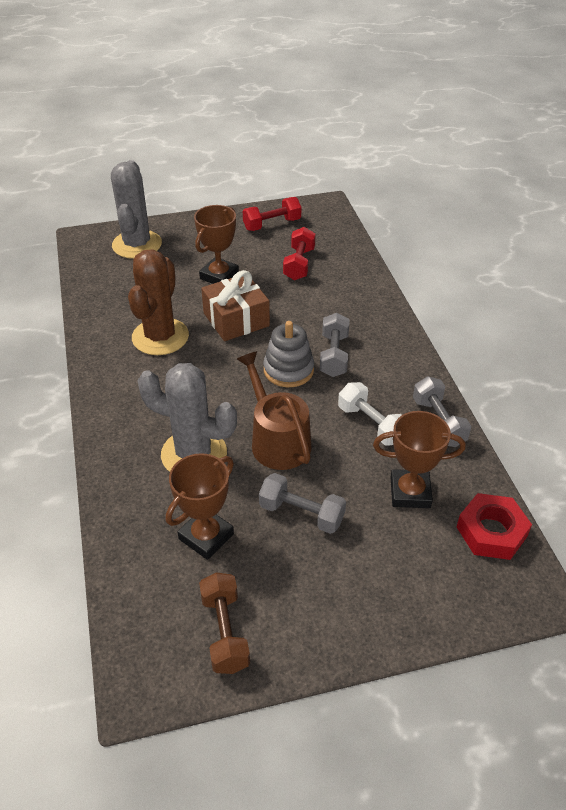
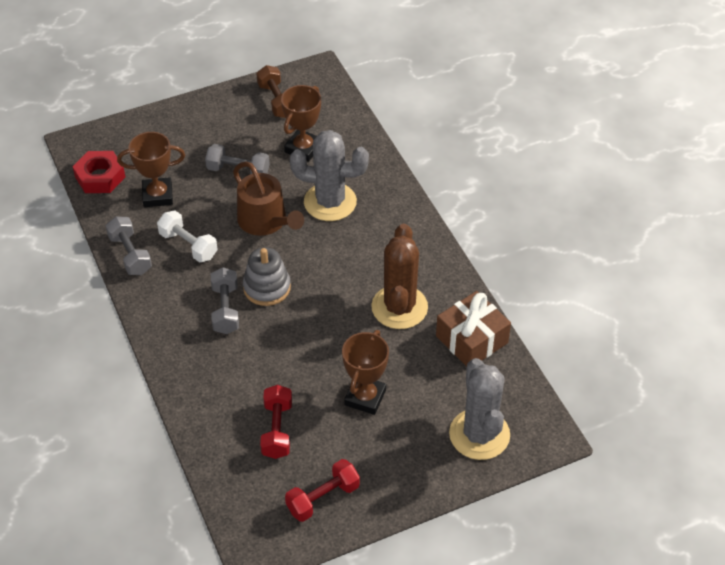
camera: 170 degrees right, 5 degrees up
(236, 319) = (330, 339): brown gift -> brown gift (472, 339)

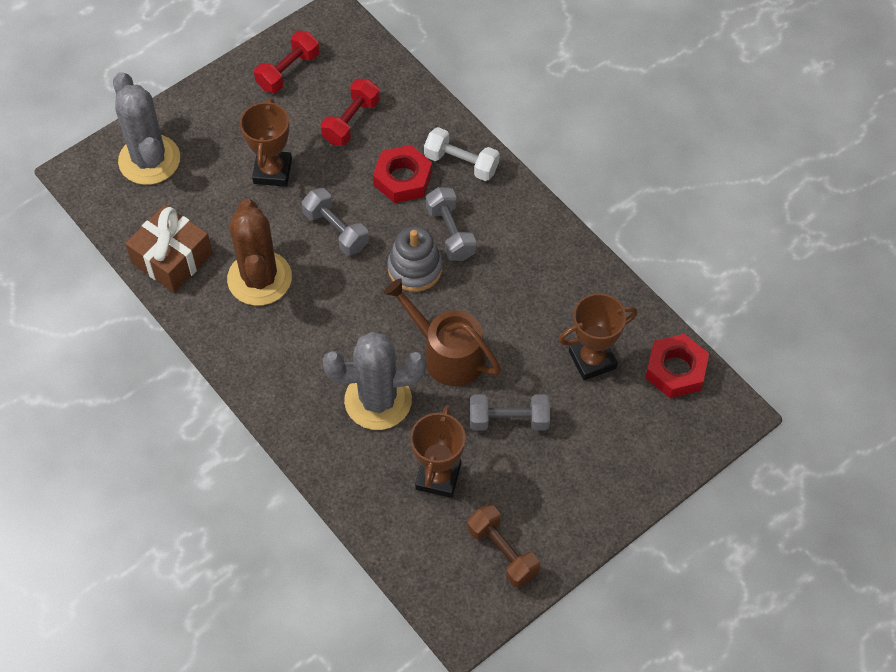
camera: 165 degrees right, 10 degrees up
(130, 254) = (585, 274): grey dumbbell -> grey dumbbell (336, 230)
(188, 245) = (525, 301): white dumbbell -> white dumbbell (461, 163)
(249, 364) = (403, 179): none -> red nut
(277, 430) = (351, 121): red dumbbell -> red dumbbell turned 45 degrees clockwise

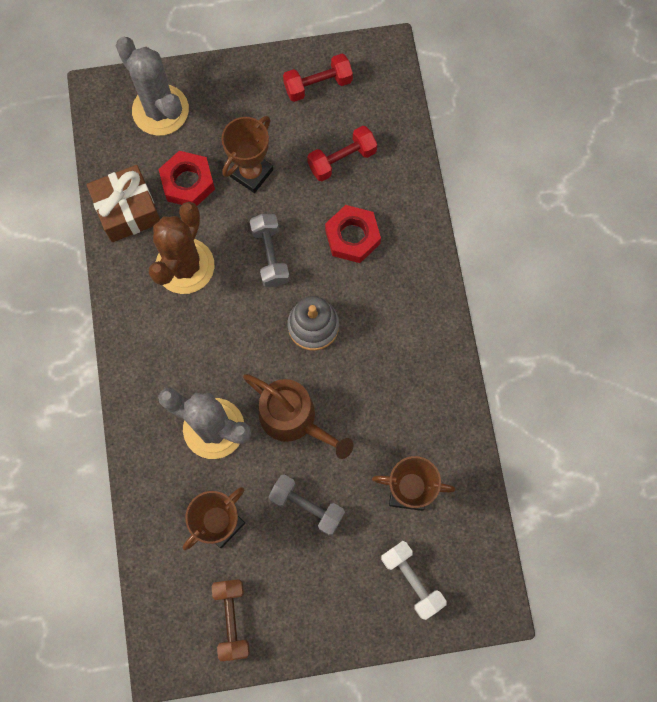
camera: 30 degrees right, 15 degrees up
(149, 160) = (160, 110): grey cactus -> grey cactus turned 45 degrees counterclockwise
(447, 354) = (293, 418): brown watering can -> brown watering can turned 150 degrees clockwise
(450, 233) = (362, 309): grey dumbbell -> none
(461, 163) = (409, 248): white dumbbell -> white dumbbell (411, 580)
(676, 370) = (471, 540): red nut -> red nut (188, 182)

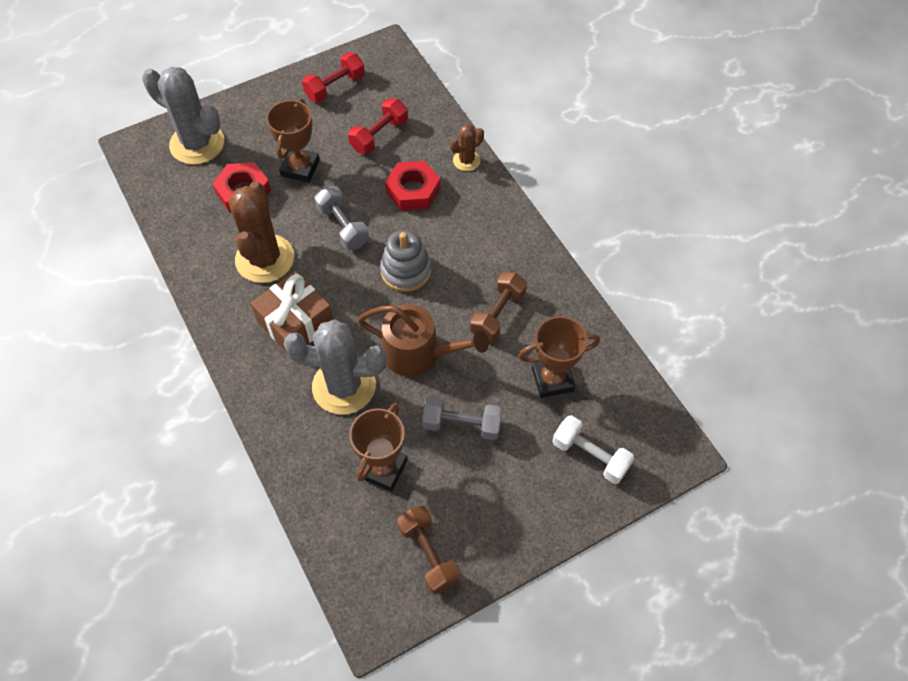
camera: 20 degrees left, 15 degrees down
(127, 210) = (193, 230): brown gift -> brown gift (295, 322)
(383, 404) = (498, 314): none -> brown dumbbell
(418, 219) = (466, 160): none -> brown cactus

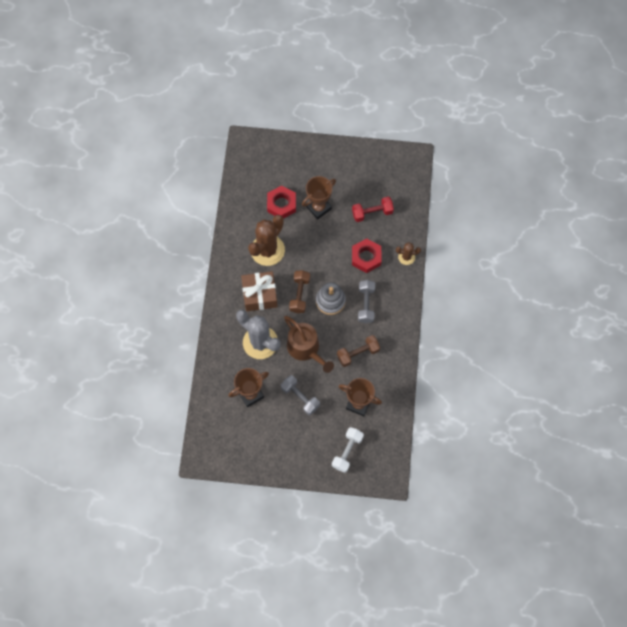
camera: 35 degrees right, 10 degrees up
(197, 144) = (276, 160): grey cactus -> none
(335, 87) = (370, 167): red dumbbell -> none
(343, 226) = (317, 256): grey dumbbell -> grey dumbbell (366, 304)
(428, 554) = (243, 446): brown dumbbell -> brown dumbbell (299, 294)
(590, 456) = (347, 451): white dumbbell -> white dumbbell turned 45 degrees clockwise

